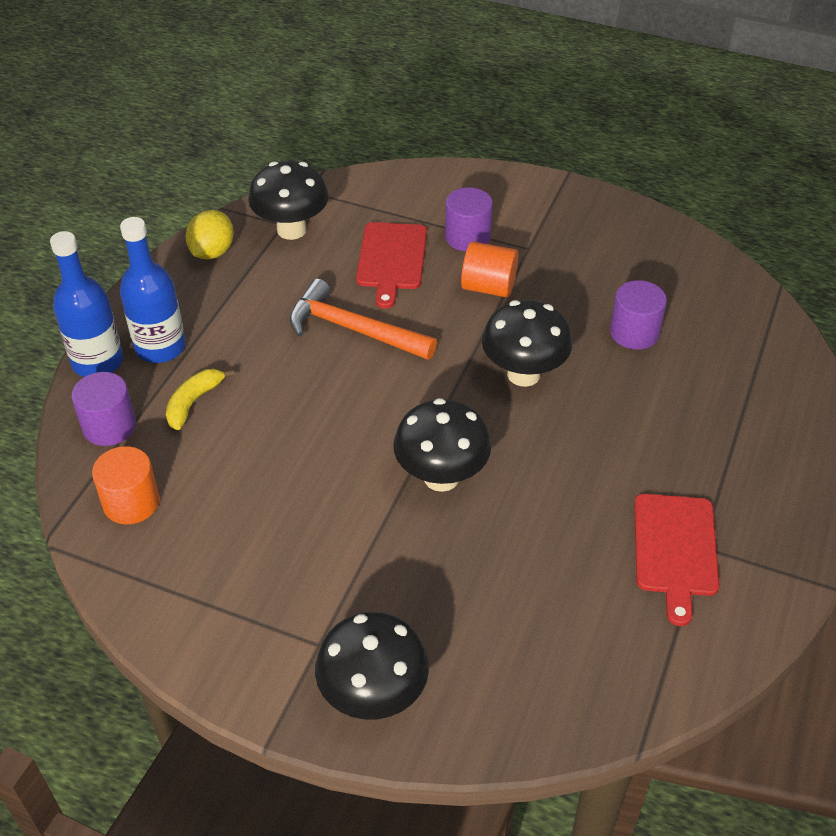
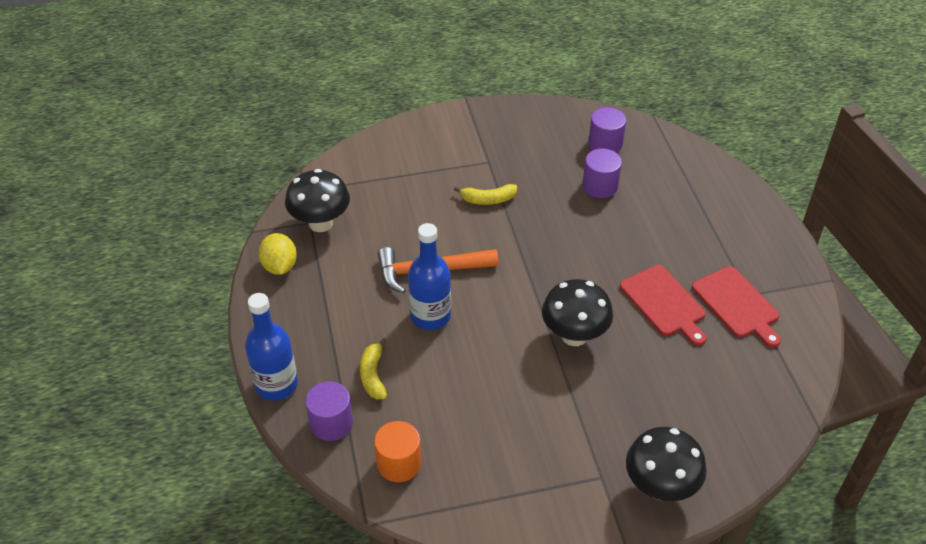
camera: 35 degrees left, 0 degrees up
(160, 347) = (311, 351): blue bottle -> blue bottle (430, 316)
(391, 259) = (409, 211): red cutting board -> red cutting board (664, 303)
(467, 237) = (443, 172): purple cylinder -> purple cylinder (605, 144)
(488, 287) = (488, 199): orange cylinder -> yellow banana
(523, 374) = (561, 245): black mushroom -> none

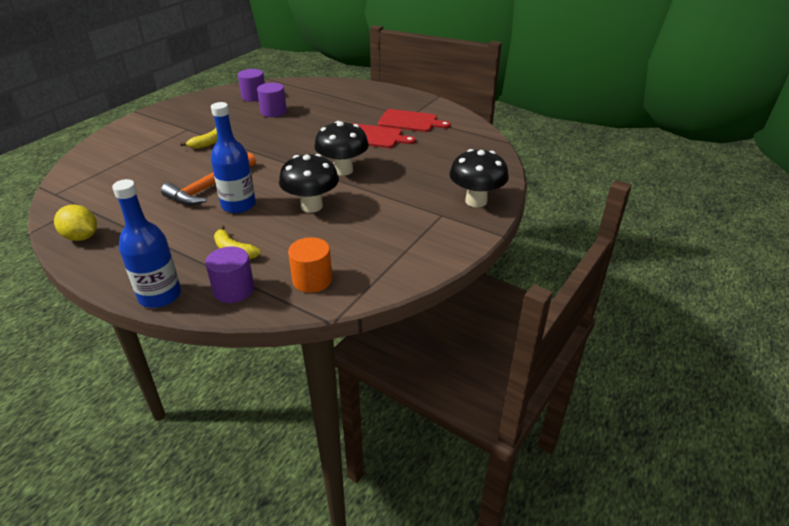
camera: 45 degrees left, 10 degrees down
(320, 223) = (91, 202): black mushroom -> black mushroom (311, 206)

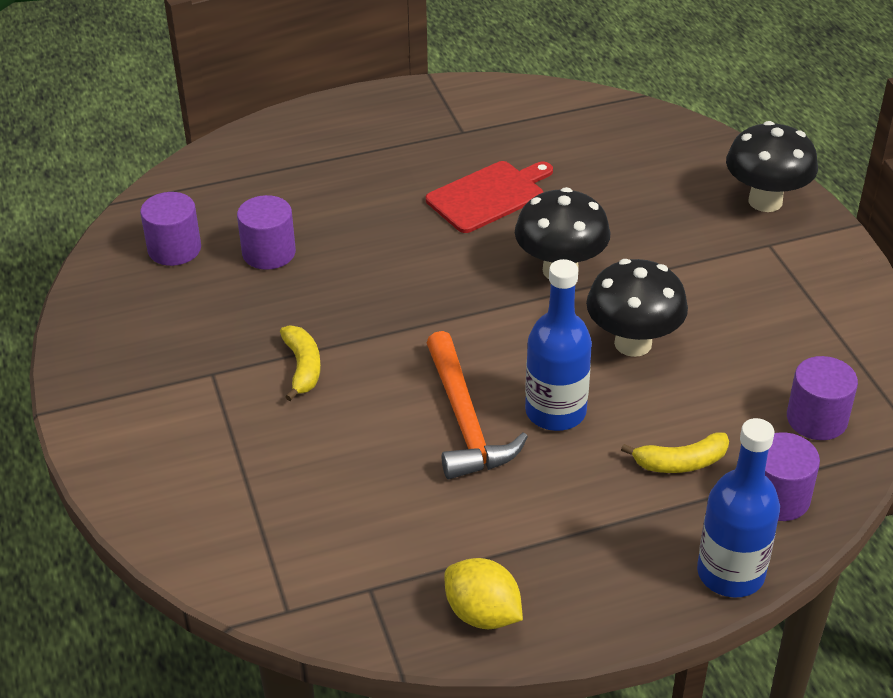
camera: 50 degrees left, 5 degrees up
(81, 237) = (482, 614): yellow lemon -> yellow lemon turned 60 degrees clockwise
(312, 280) = (816, 419): orange cylinder -> purple cylinder
(410, 121) = (481, 140): red cutting board -> none

